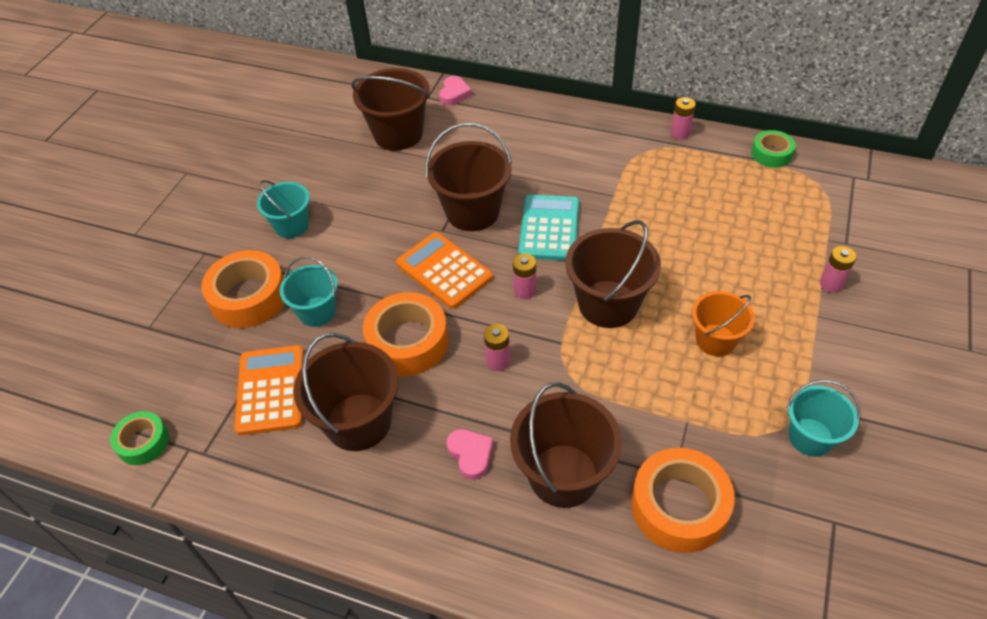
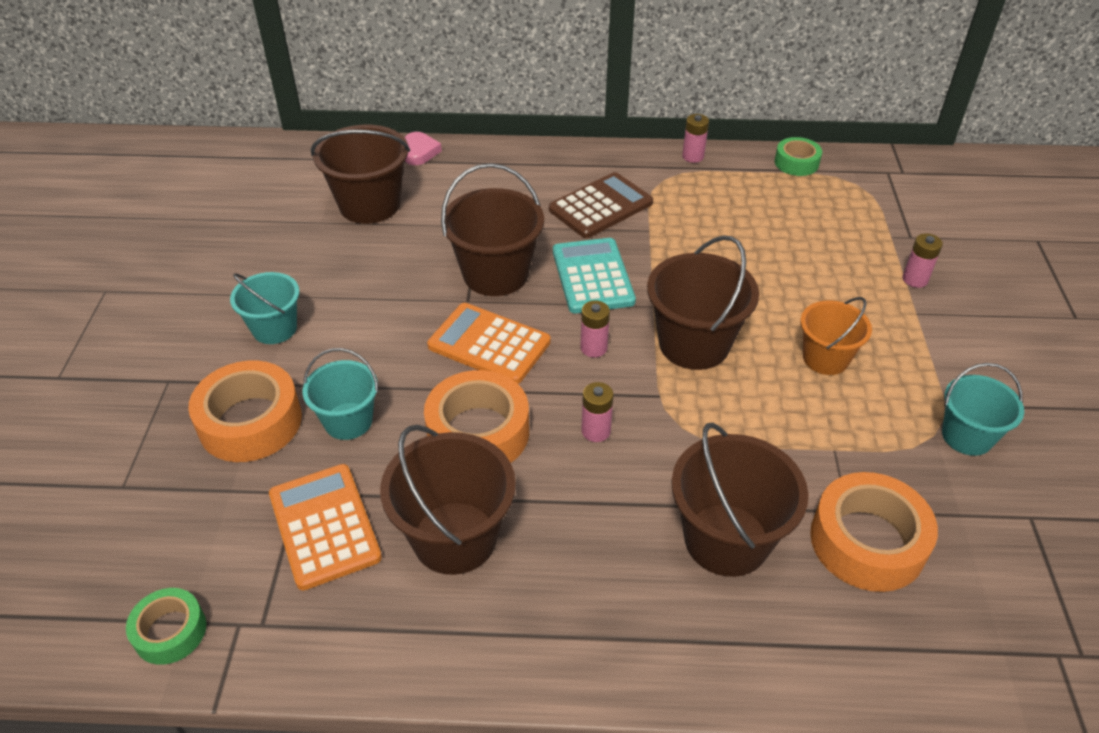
camera: 20 degrees left, 5 degrees down
(471, 454) = (609, 542): pink heart -> none
(581, 166) = (600, 206): none -> brown calculator

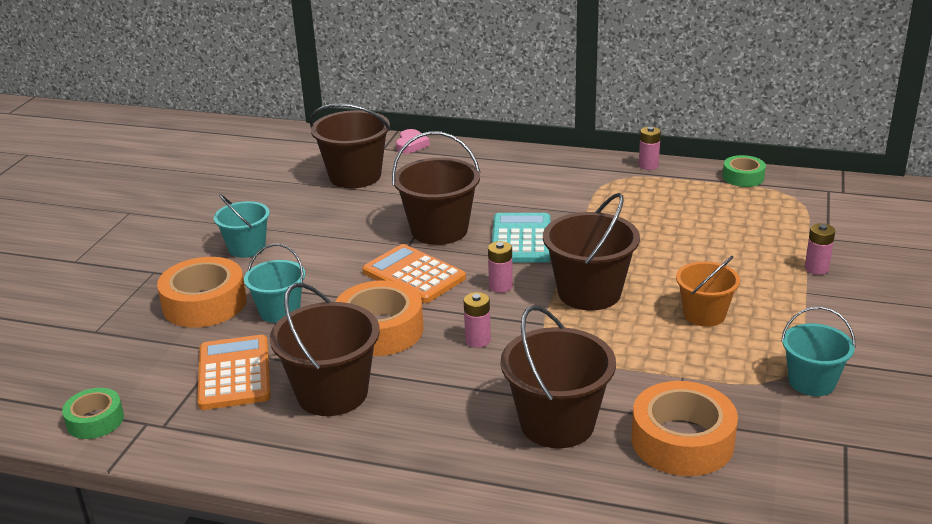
camera: 15 degrees right, 15 degrees down
(600, 206) = (549, 193): brown calculator -> none

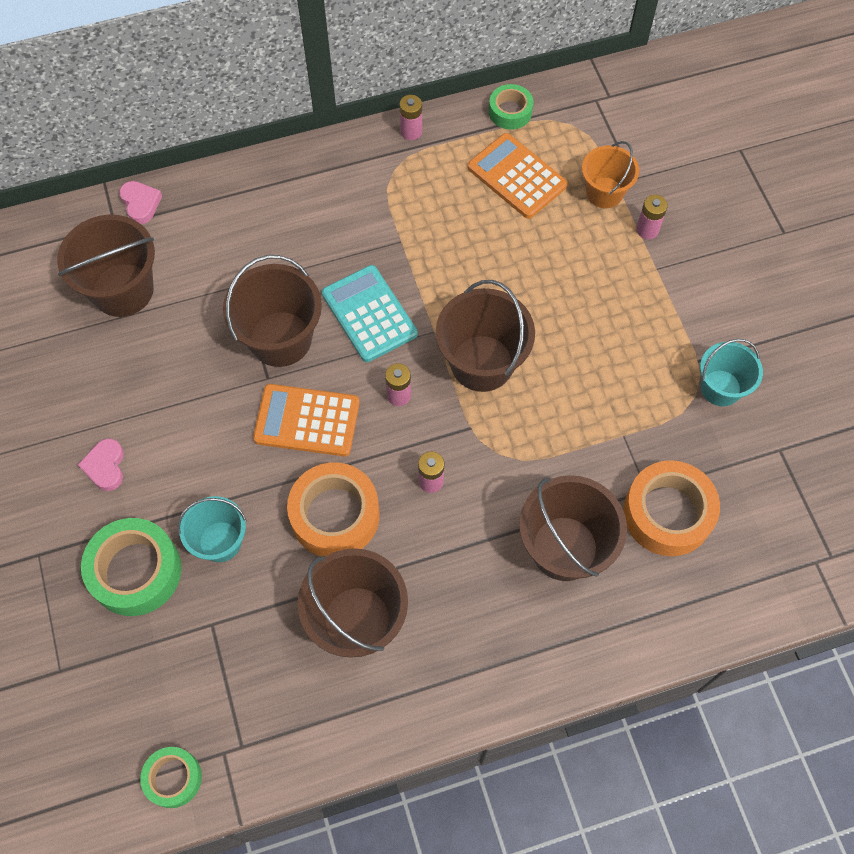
camera: 35 degrees left, 35 degrees up
(204, 303) = (136, 571): orange tape -> green tape
(234, 373) = (248, 646): orange calculator -> orange calculator (516, 176)
(247, 248) = (105, 466): turquoise bucket -> pink heart
(704, 314) = (594, 343): orange bucket -> orange bucket (604, 192)

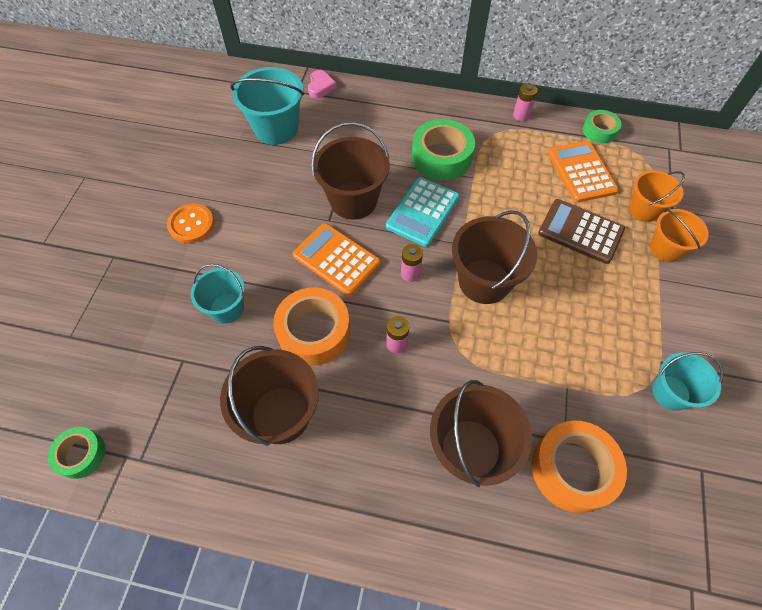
camera: 30 degrees right, 5 degrees down
(105, 466) = (191, 224): pink heart -> orange button
(123, 290) = (276, 128): brown bucket -> turquoise bucket
(136, 571) = (161, 298): green tape -> green tape (441, 157)
(369, 314) = (423, 212): turquoise calculator -> turquoise calculator turned 150 degrees counterclockwise
(552, 253) = (580, 231): none -> brown calculator
(647, 230) = (666, 249): pink battery -> orange bucket

